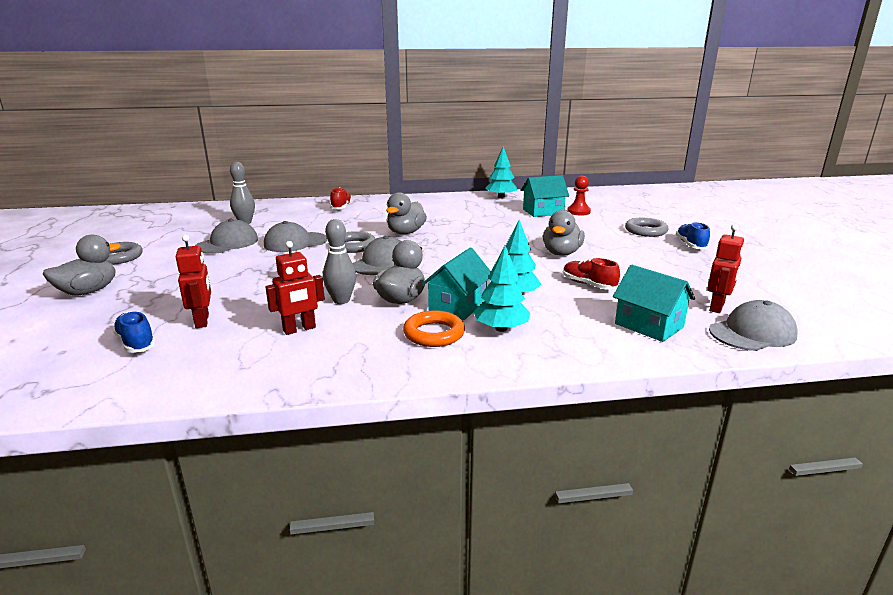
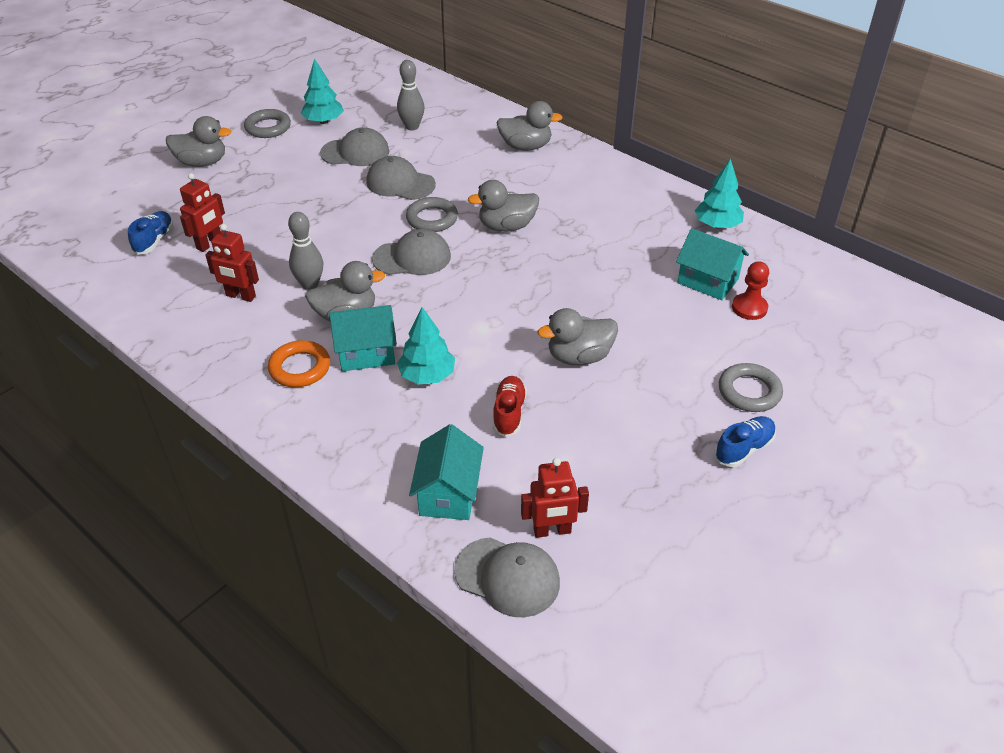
camera: 50 degrees right, 20 degrees up
(341, 207) = (525, 146): red shoe -> grey duck
(501, 328) = (346, 401): turquoise tree -> turquoise tree (323, 121)

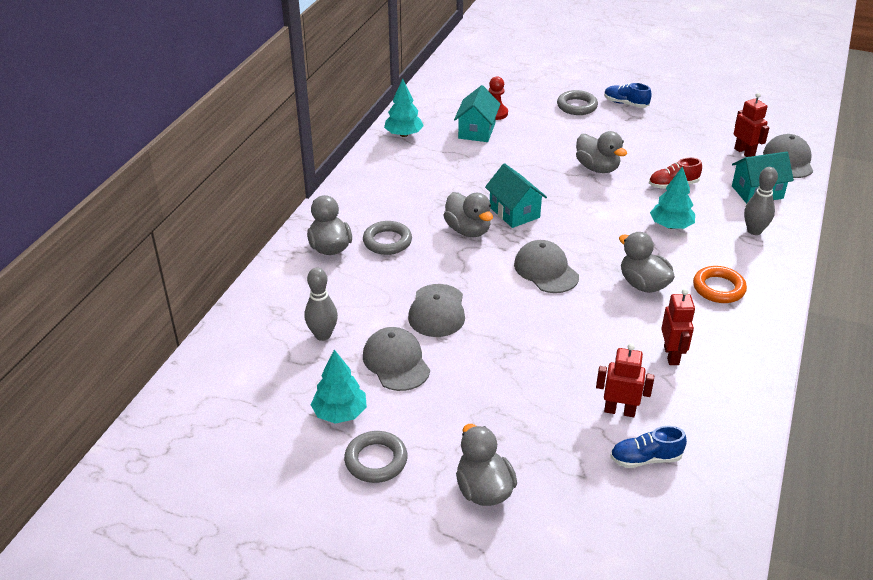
camera: 110 degrees left, 5 degrees down
(310, 284) = (624, 318): grey bowling pin -> grey bowling pin (754, 231)
(366, 353) = (674, 260): turquoise house -> turquoise house (514, 212)
(432, 219) = (483, 274): grey ring -> grey ring (387, 241)

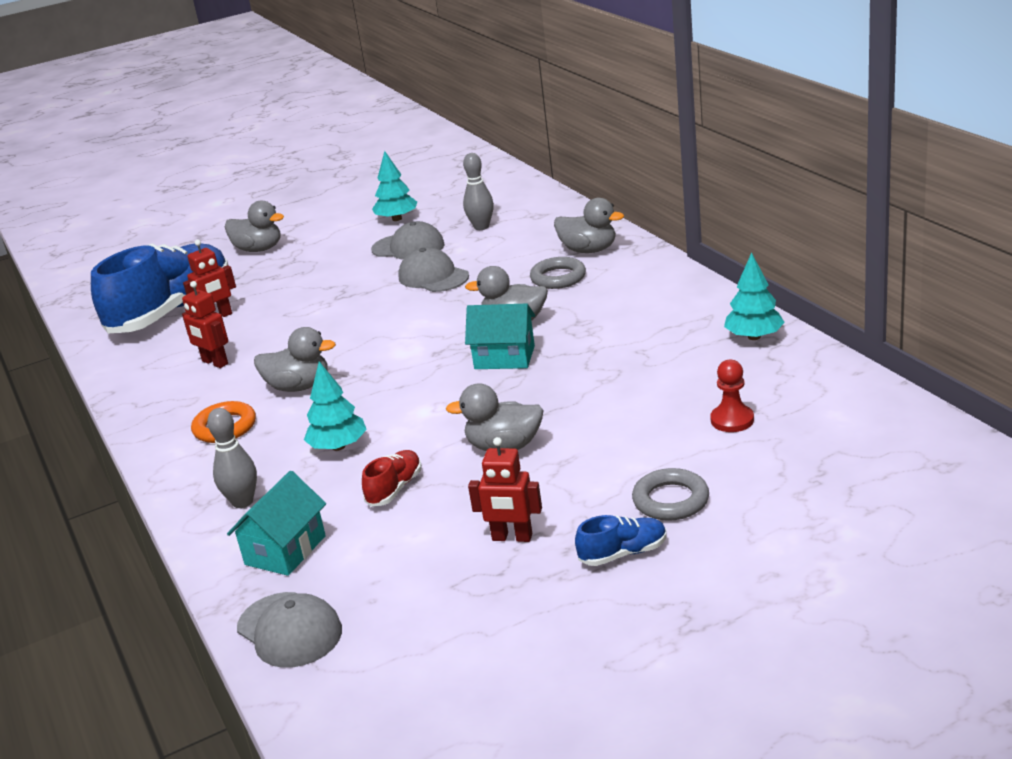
camera: 135 degrees right, 10 degrees down
(376, 460) = (340, 222): grey ring -> none
(476, 131) = (702, 390): turquoise house -> none
(546, 270) = (398, 343): grey cap -> none
(645, 459) = (172, 311): blue shoe -> blue shoe, size x2.45
(744, 152) = (362, 597): red robot -> red robot (512, 537)

